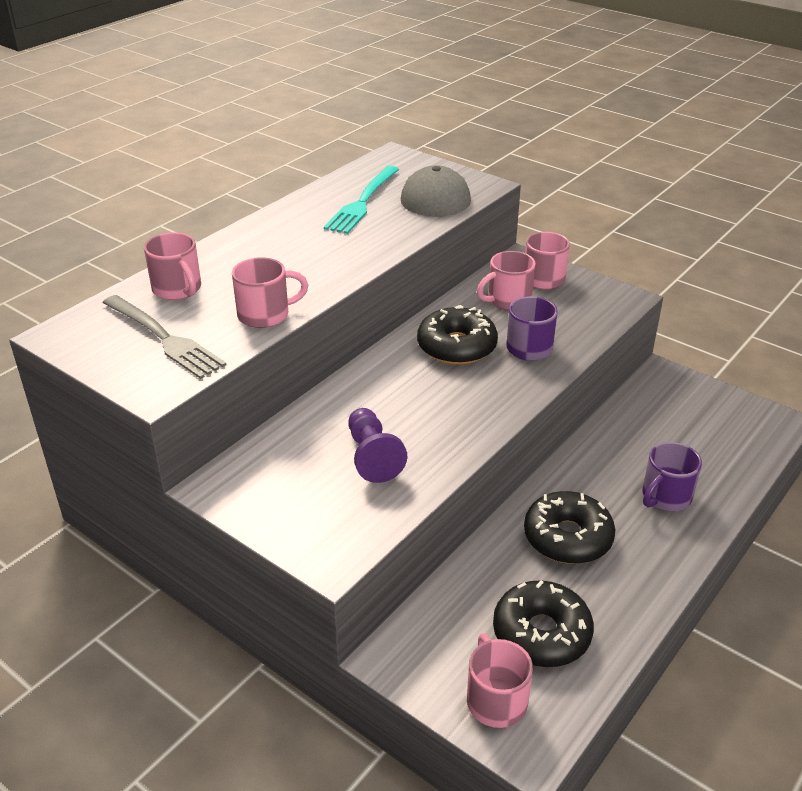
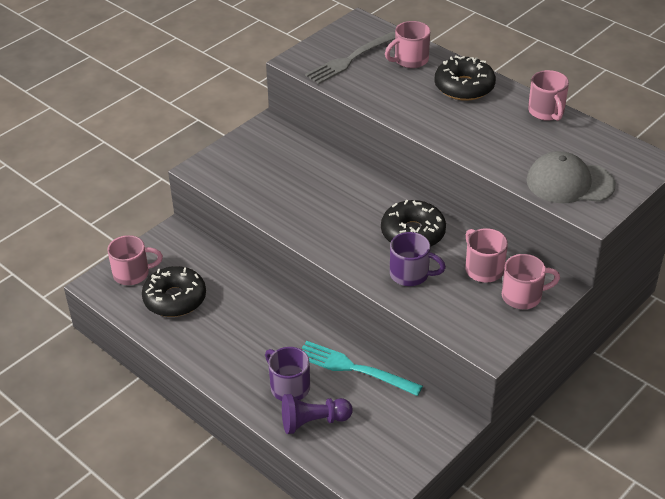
camera: 95 degrees right, 5 degrees up
(265, 315) = (375, 97): pink mug -> pink mug (546, 112)
(362, 202) = (549, 141): turquoise fork -> turquoise fork (353, 368)
(372, 456) = (287, 186): purple pawn -> purple pawn (313, 422)
(567, 537) = (255, 323): black donut -> black donut (464, 87)

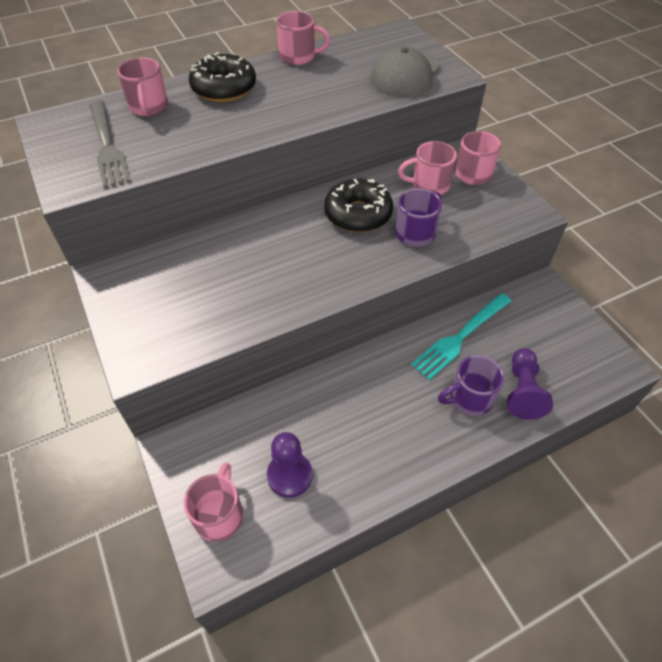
camera: 70 degrees left, 10 degrees up
(175, 299) = (289, 475): black donut -> purple pawn

